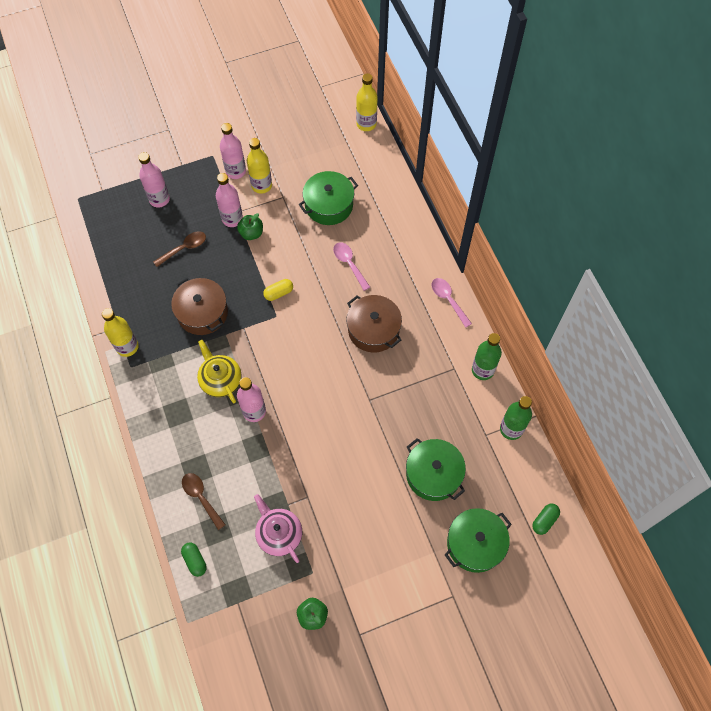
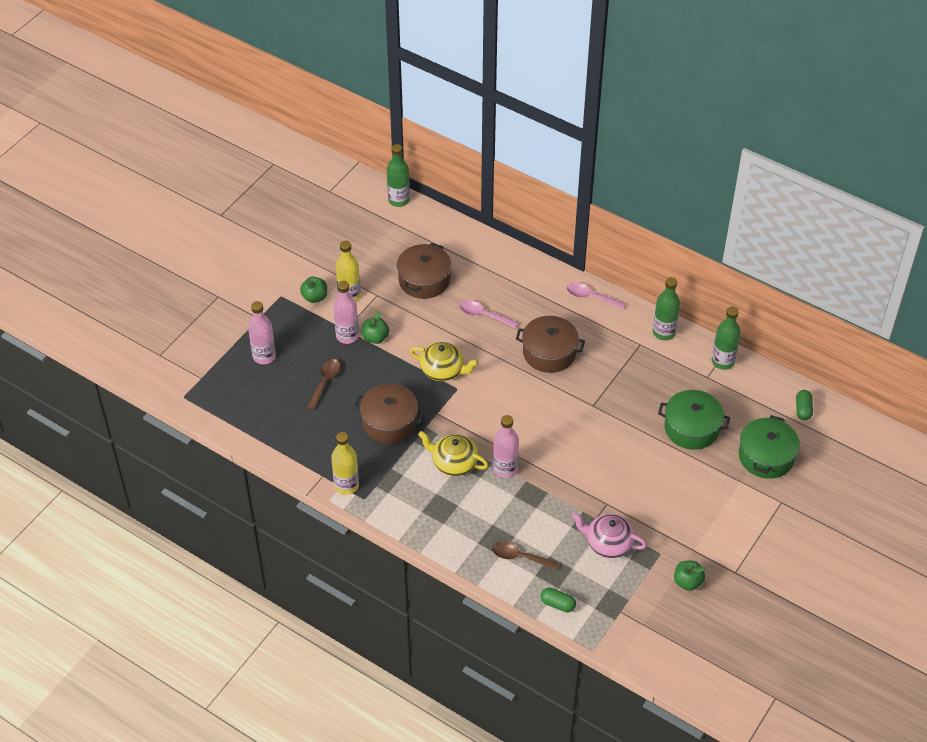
camera: 35 degrees left, 15 degrees down
(236, 171) = (315, 297): pink bottle -> green apple
(278, 293) = (443, 370): yellow capsule -> yellow teapot
(329, 205) = (424, 280): green pot -> brown pot
(366, 124) = (399, 200): yellow bottle -> green bottle

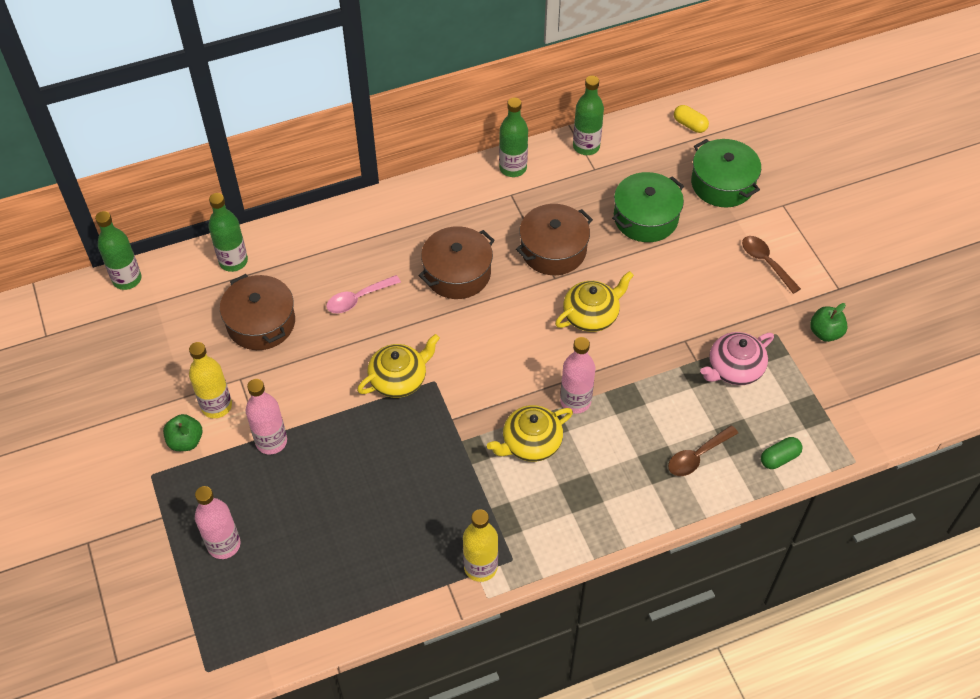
camera: 55 degrees left, 5 degrees up
(325, 382) = (317, 503): brown spoon -> brown spoon (766, 262)
(375, 338) = (298, 416): green apple -> none
(389, 422) = (427, 471): brown pot -> brown pot (553, 250)
(456, 239) = (233, 261): none -> green bottle
(581, 441) = (591, 315): none -> yellow teapot
(590, 297) = (417, 197): pink spoon -> none
(803, 409) = (690, 125): green capsule -> yellow capsule

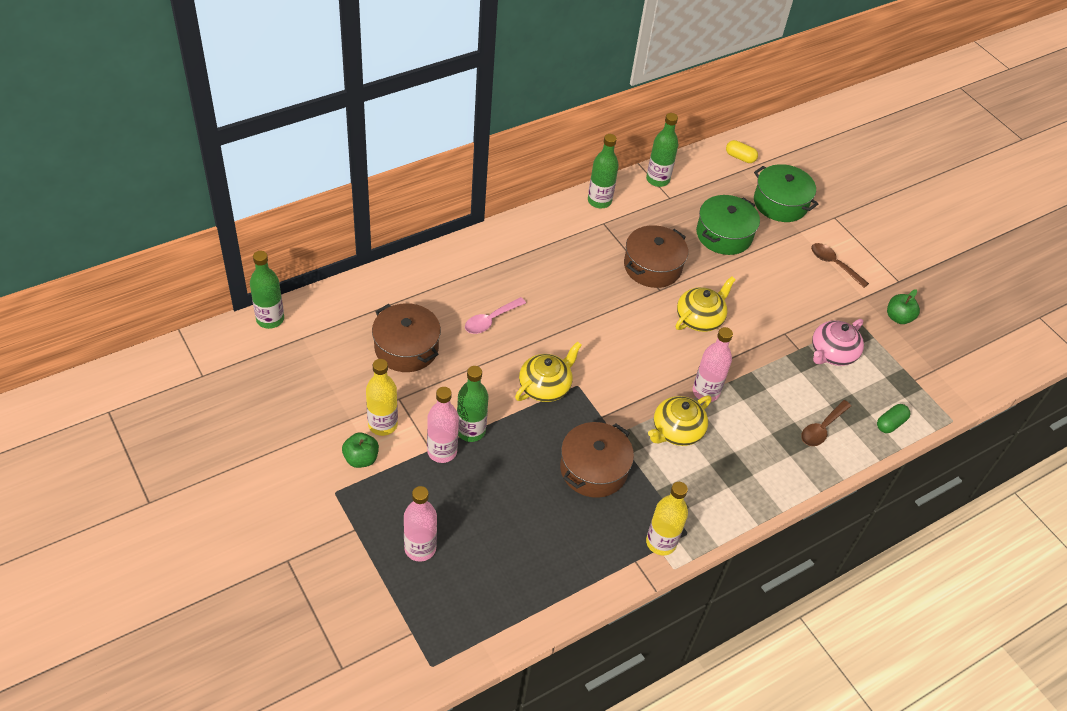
camera: 15 degrees left, 5 degrees down
(233, 261) = (367, 296): green bottle -> green bottle (471, 431)
(457, 273) = (574, 292): brown pot -> brown pot (593, 469)

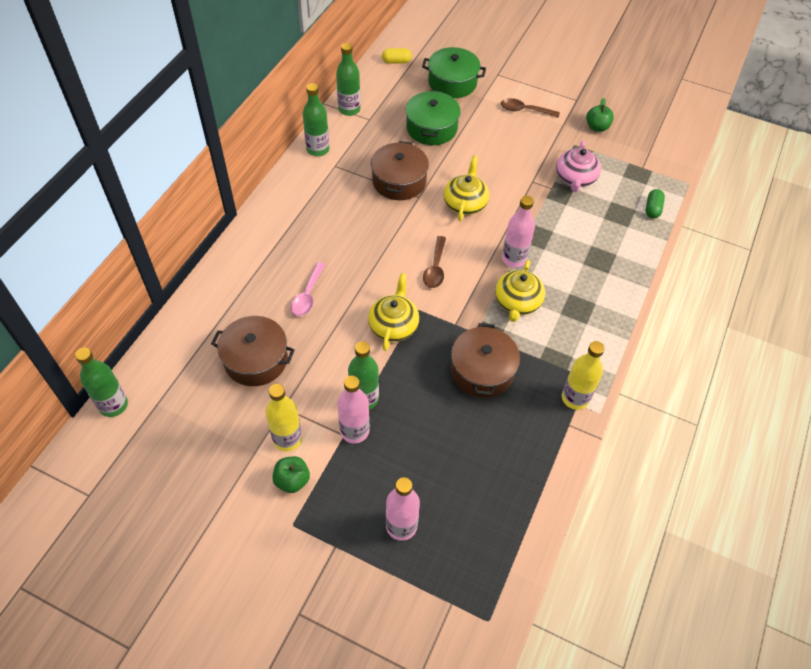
camera: 30 degrees left, 5 degrees up
(822, 429) = (613, 239): brown spoon -> brown spoon (435, 268)

